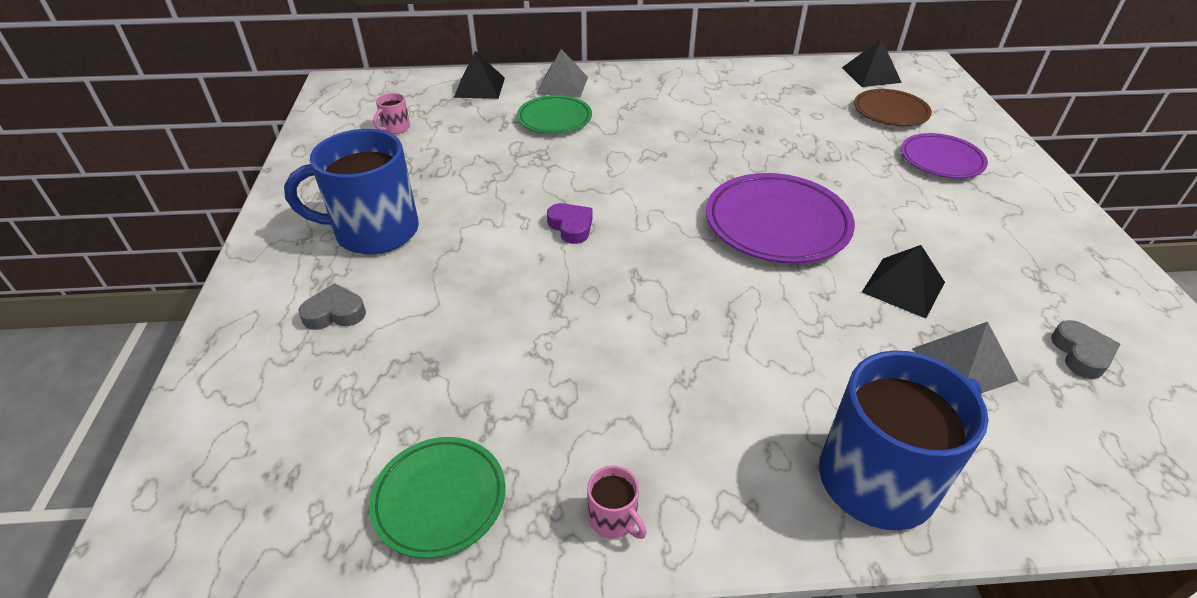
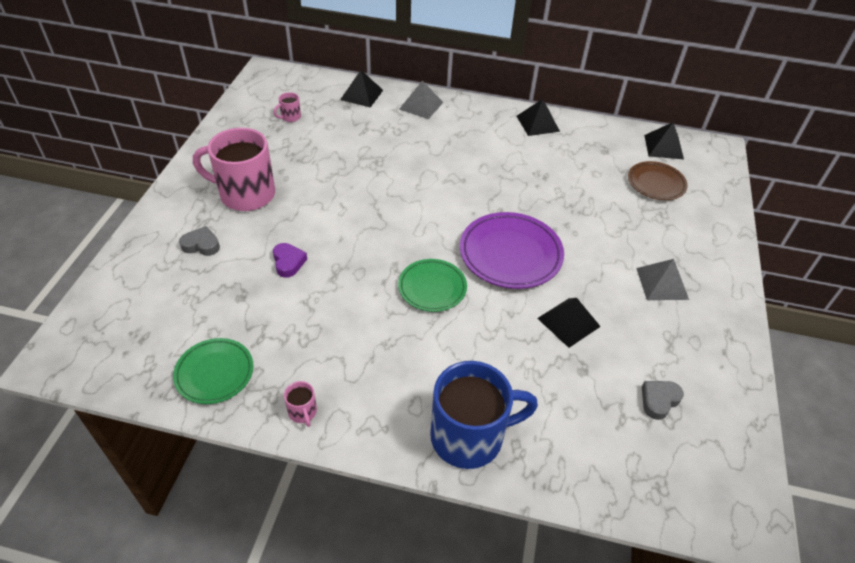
camera: 15 degrees right, 5 degrees up
(374, 231) = (245, 194): blue mug -> pink mug
(554, 119) = (401, 133): green plate -> green plate (432, 288)
(571, 227) = (370, 221): purple heart -> purple heart (288, 262)
(715, 78) = (537, 123): none -> black pyramid
(941, 160) = (666, 233): purple plate -> none
(963, 364) = (572, 384): grey pyramid -> grey pyramid (662, 283)
(1081, 354) = (659, 400): grey heart -> grey heart turned 150 degrees counterclockwise

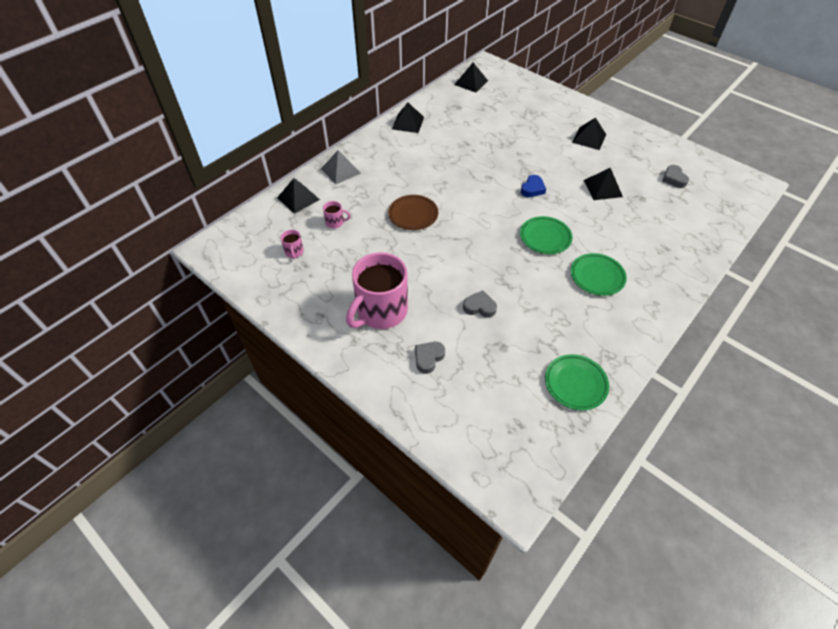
camera: 60 degrees left, 5 degrees up
(288, 262) = (479, 307): purple heart -> grey heart
(303, 412) = (629, 341): pink mug -> pink mug (335, 222)
(396, 354) = (597, 276): none -> green plate
(469, 436) = (674, 265): blue mug -> none
(510, 254) = (532, 189): purple plate -> blue heart
(656, 184) = (503, 101): brown plate -> brown plate (413, 215)
(662, 283) = (589, 138): grey pyramid -> black pyramid

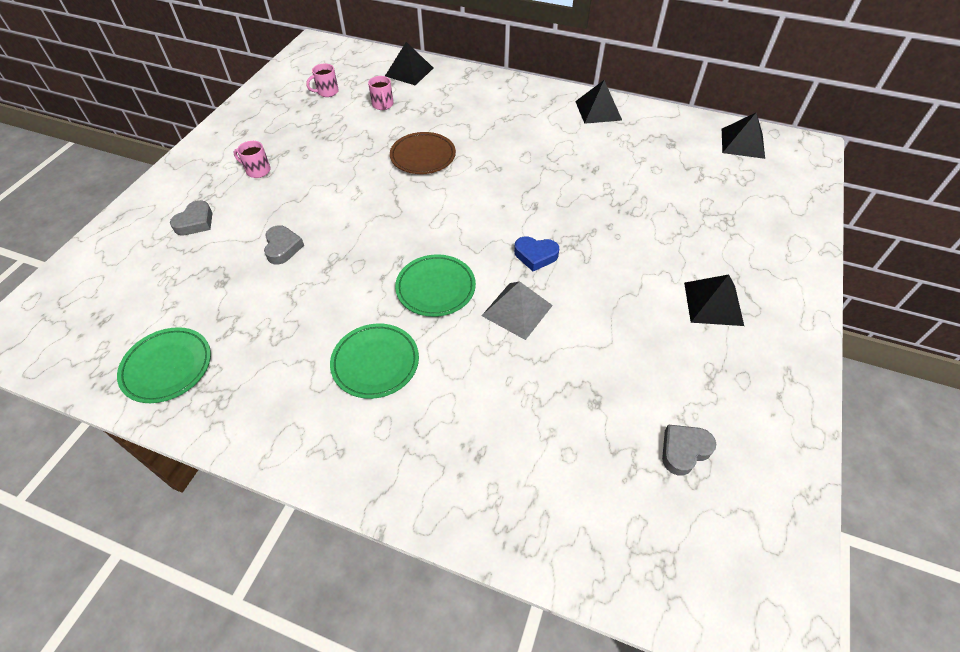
camera: 70 degrees right, 0 degrees up
(340, 170) = (471, 85): grey pyramid -> grey pyramid (517, 310)
(381, 311) = (257, 170): pink mug -> pink mug, size x0.41
(428, 358) = (195, 222): grey heart -> grey heart turned 105 degrees clockwise
(602, 188) = (588, 341): black pyramid -> none

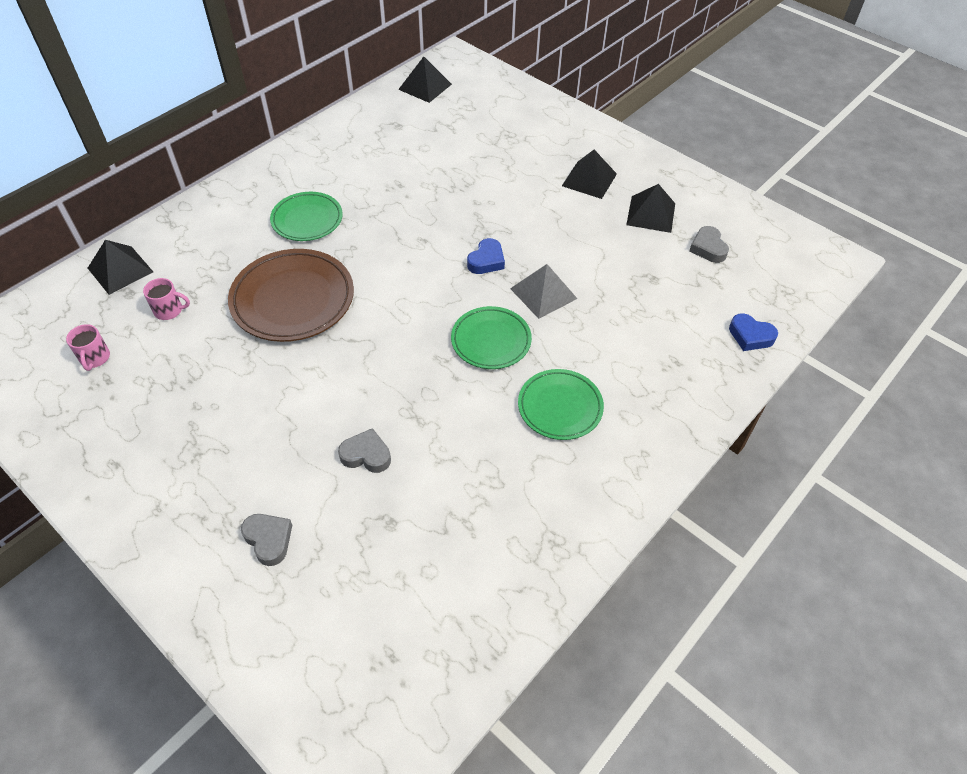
camera: 70 degrees left, 0 degrees up
(167, 367) = (493, 587): green plate -> green plate (307, 220)
(257, 170) = (209, 460): pink mug -> none
(423, 156) = (293, 300): brown plate -> brown plate, size x1.59
(558, 532) = (750, 336): none -> blue heart
(598, 110) = (315, 150): black pyramid -> black pyramid (651, 214)

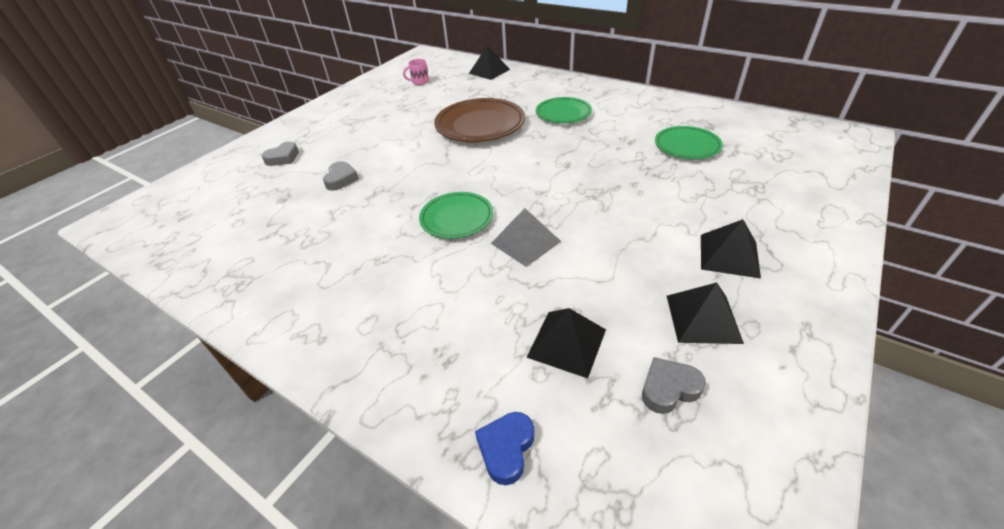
camera: 85 degrees right, 10 degrees down
(169, 310) = (460, 91): pink mug -> none
(425, 86) = (783, 129): black pyramid -> black pyramid (567, 343)
(486, 261) = (556, 201): blue heart -> none
(560, 407) = (381, 270): green plate -> green plate (687, 146)

